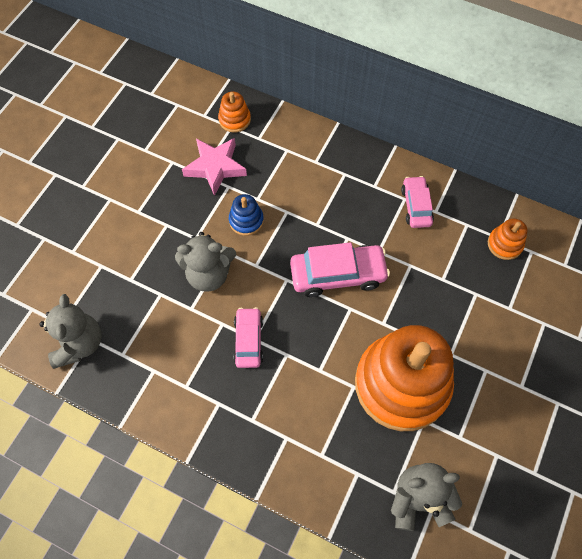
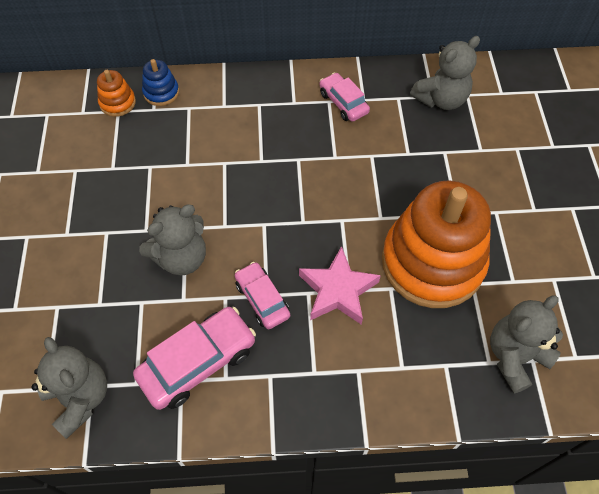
camera: 30 degrees left, 5 degrees down
(215, 167) = (125, 155): pink star -> pink star (338, 290)
(246, 220) = (188, 189): blue stacking toy -> blue stacking toy (161, 92)
(338, 275) = (310, 196): pink car -> pink car (198, 362)
(504, 244) = (441, 99): orange stacking toy -> grey teddy bear

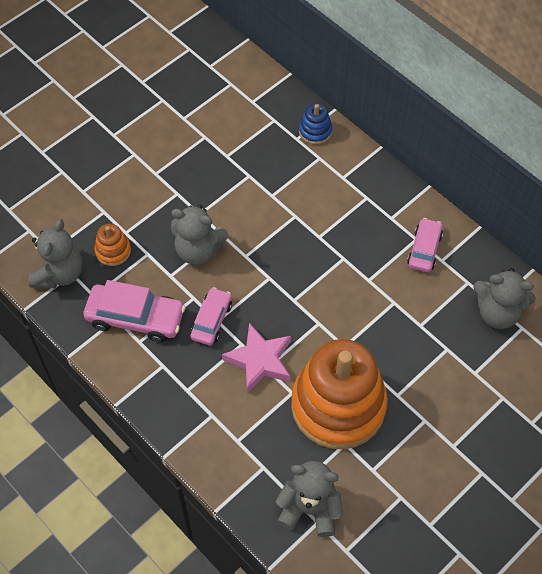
camera: 50 degrees right, 0 degrees up
(117, 103) = (280, 114): orange stacking toy -> orange stacking toy (113, 251)

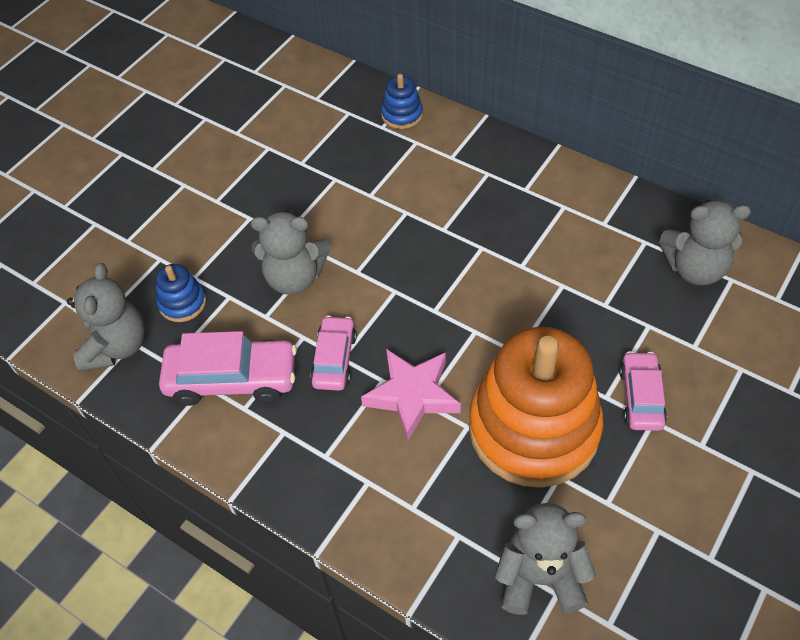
camera: 10 degrees left, 5 degrees down
(113, 251) = (182, 303): orange stacking toy -> blue stacking toy
(424, 249) = (578, 216): pink car -> pink car (641, 397)

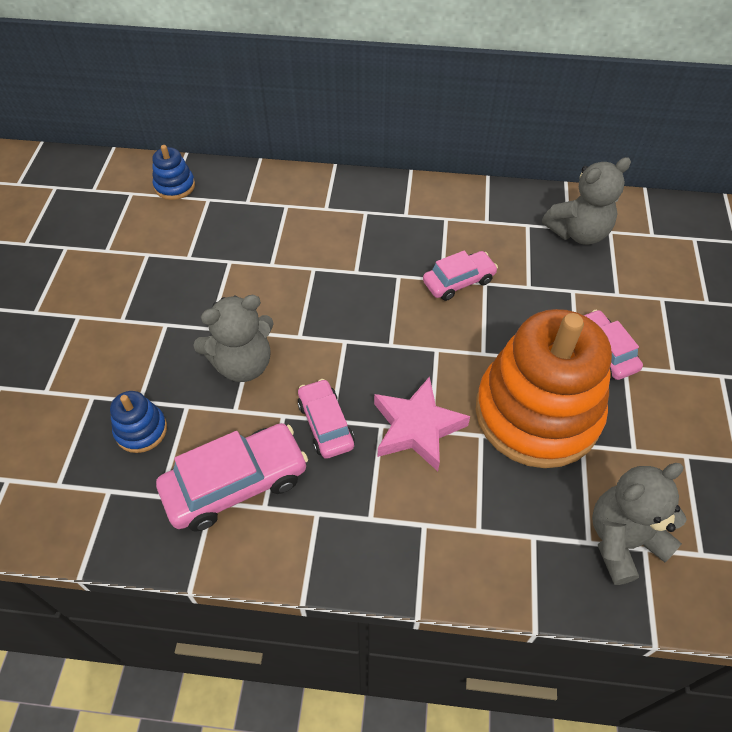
camera: 30 degrees left, 0 degrees up
(116, 346) = (92, 502): grey teddy bear -> none
(402, 114) = (259, 186): blue stacking toy -> blue stacking toy (175, 186)
(536, 274) = (458, 281): none -> pink car

